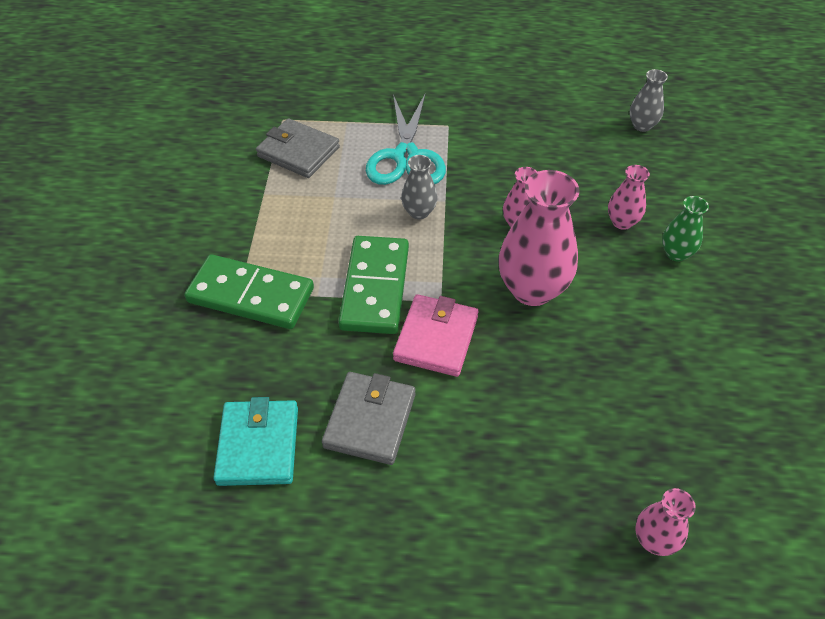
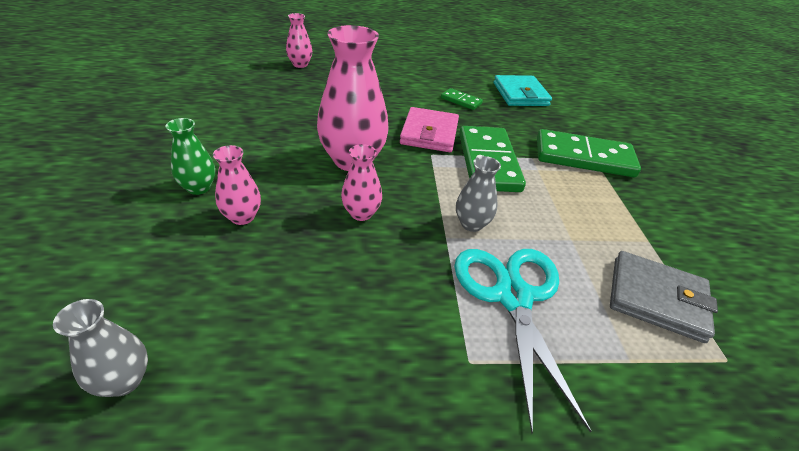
camera: 170 degrees right, 10 degrees down
(370, 420) = (461, 101): grey wallet -> green domino

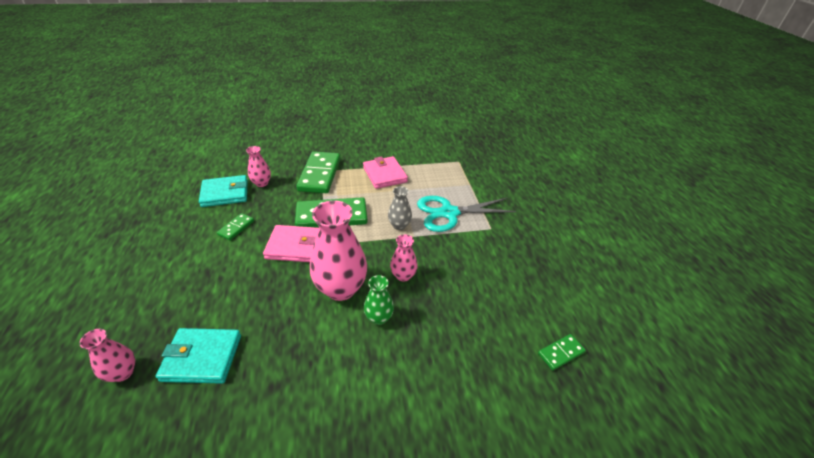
camera: 95 degrees left, 0 degrees up
(124, 380) = (560, 353): grey vase -> green domino
(199, 188) = (398, 385): green vase -> green vase (379, 318)
(242, 217) = (425, 341): pink vase -> pink vase (261, 183)
(297, 90) = (202, 357): none -> turquoise wallet
(611, 224) = (385, 175): none -> pink wallet
(656, 299) = (433, 171): grey wallet -> none

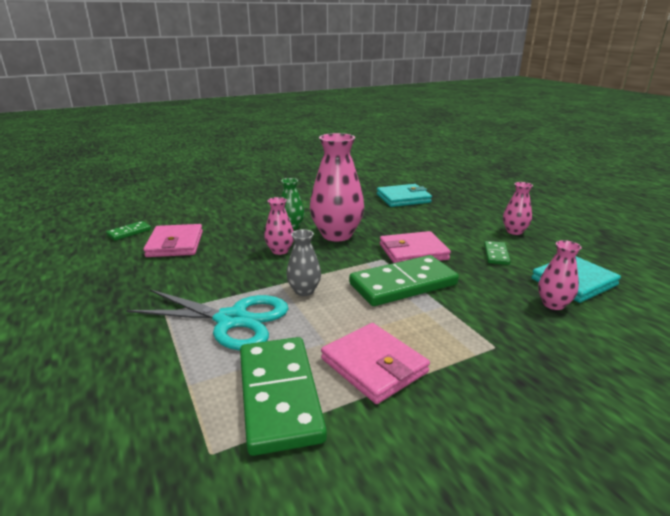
camera: 165 degrees right, 15 degrees down
(123, 373) = (441, 190): pink vase -> pink vase (514, 231)
(320, 174) = (489, 338): green domino -> green domino (279, 395)
(449, 213) = (232, 320): turquoise scissors -> turquoise scissors turned 45 degrees clockwise
(502, 312) = (175, 244): none -> pink wallet

